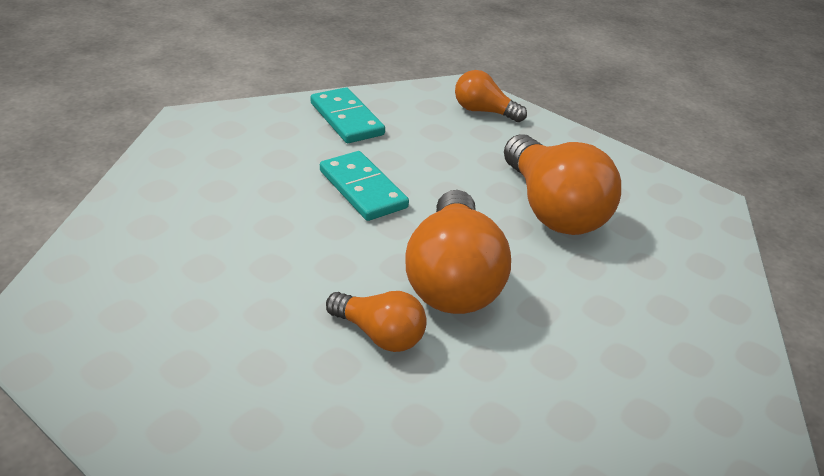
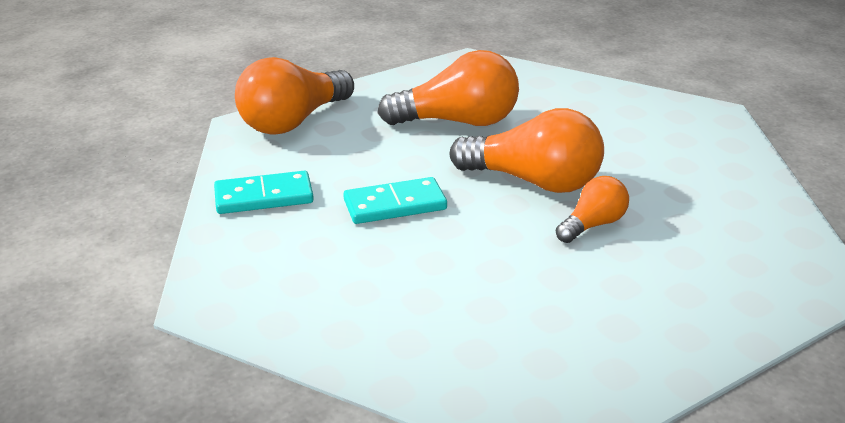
camera: 70 degrees left, 5 degrees down
(484, 111) = (293, 121): orange light bulb -> orange light bulb, size x1.83

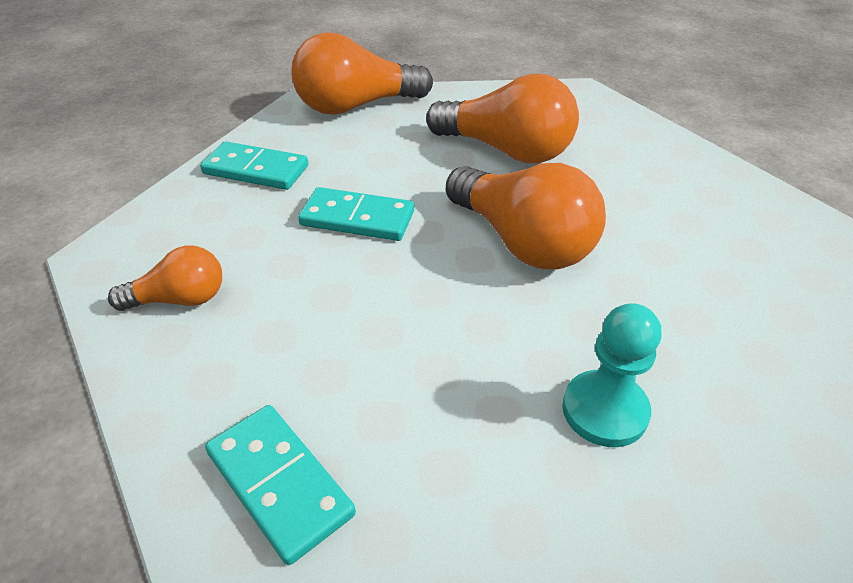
camera: 30 degrees right, 10 degrees up
(525, 375) = (279, 483): none -> turquoise domino
(592, 225) = (540, 319): orange light bulb -> orange light bulb (180, 299)
(678, 260) = (604, 410): none -> turquoise pawn

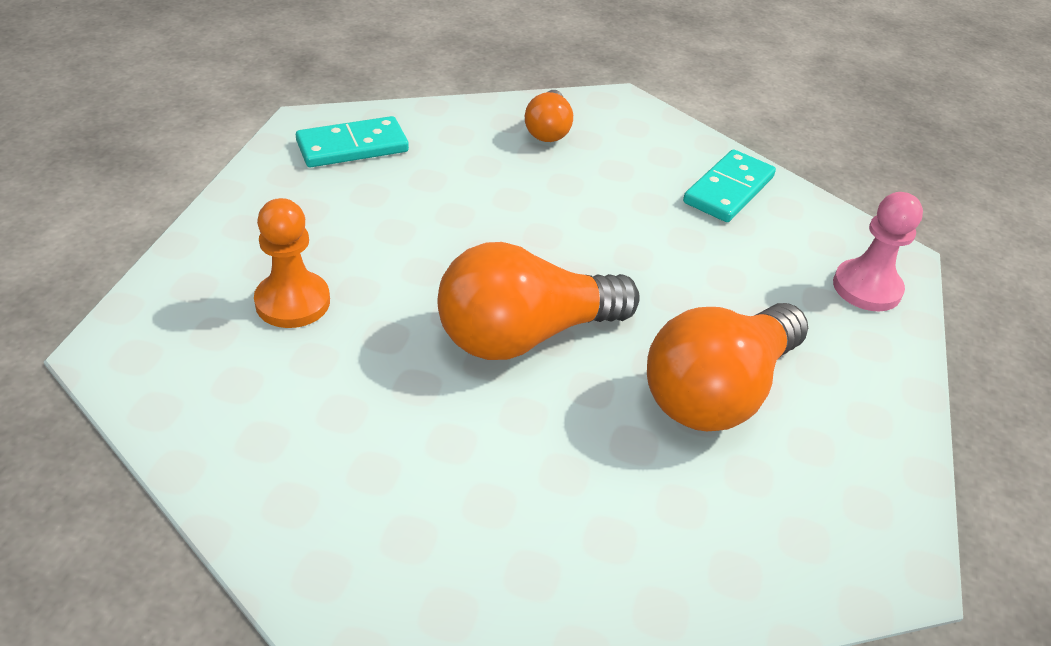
camera: 105 degrees right, 0 degrees up
(356, 106) = (866, 288): orange light bulb -> pink pawn
(357, 218) = (616, 235): turquoise domino -> none
(604, 410) = (292, 302): turquoise pawn -> orange pawn

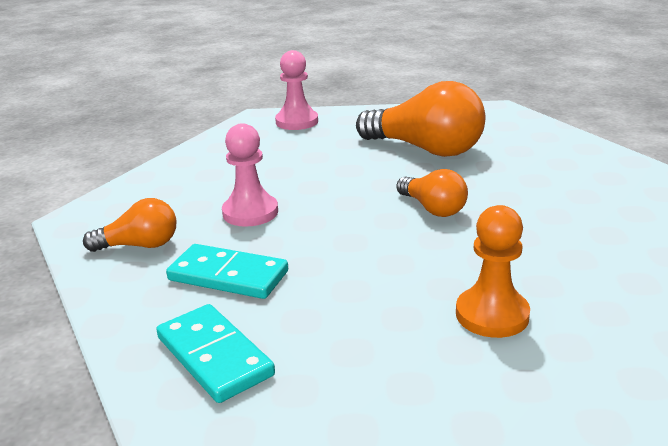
camera: 100 degrees left, 15 degrees down
(525, 335) = (432, 209): orange light bulb -> orange light bulb, size x0.55
(584, 200) = (250, 212): none -> pink pawn
(728, 190) = (207, 164): turquoise domino -> turquoise domino (228, 276)

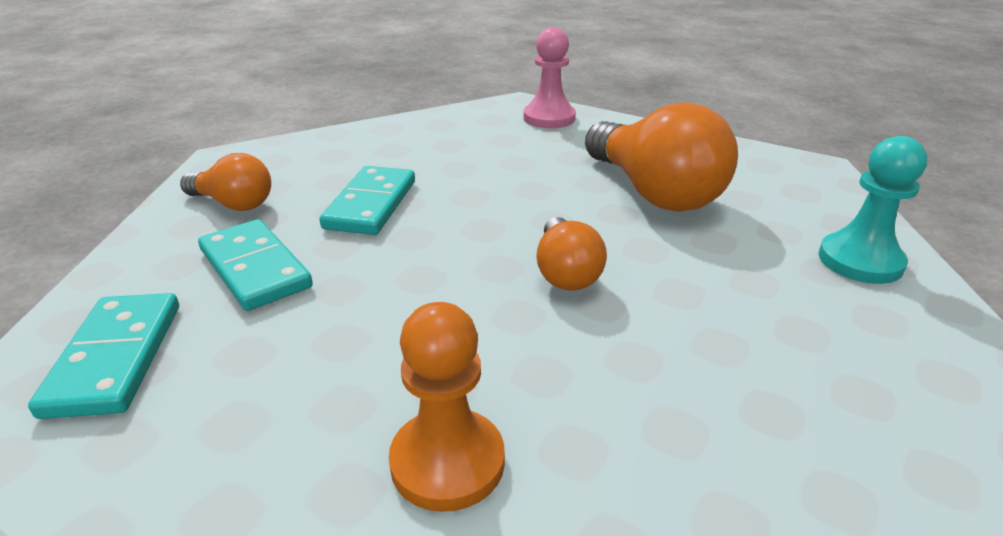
camera: 30 degrees right, 5 degrees up
(250, 212) = (371, 204): pink pawn -> turquoise domino
(573, 153) = (860, 261): none -> turquoise pawn

